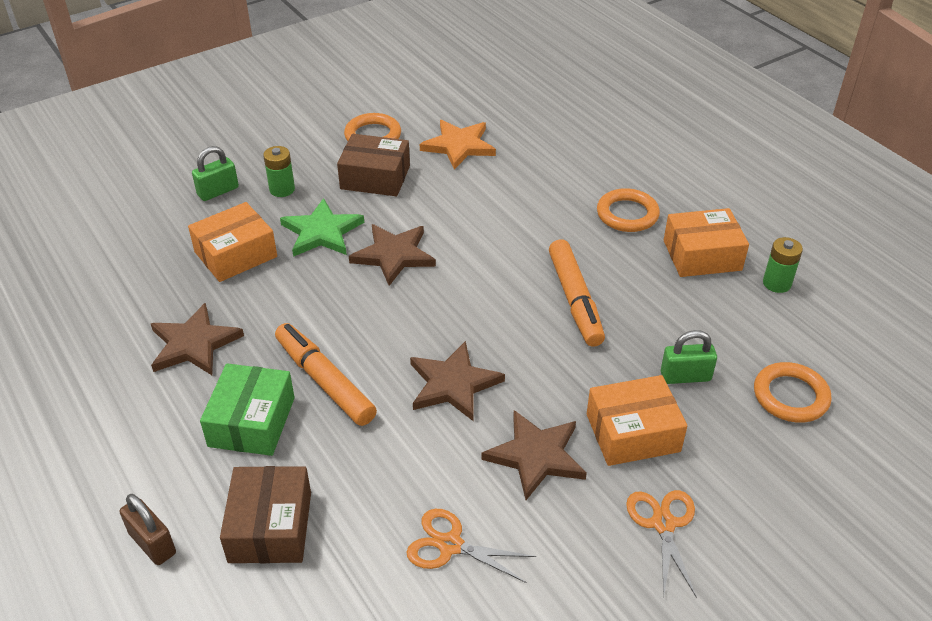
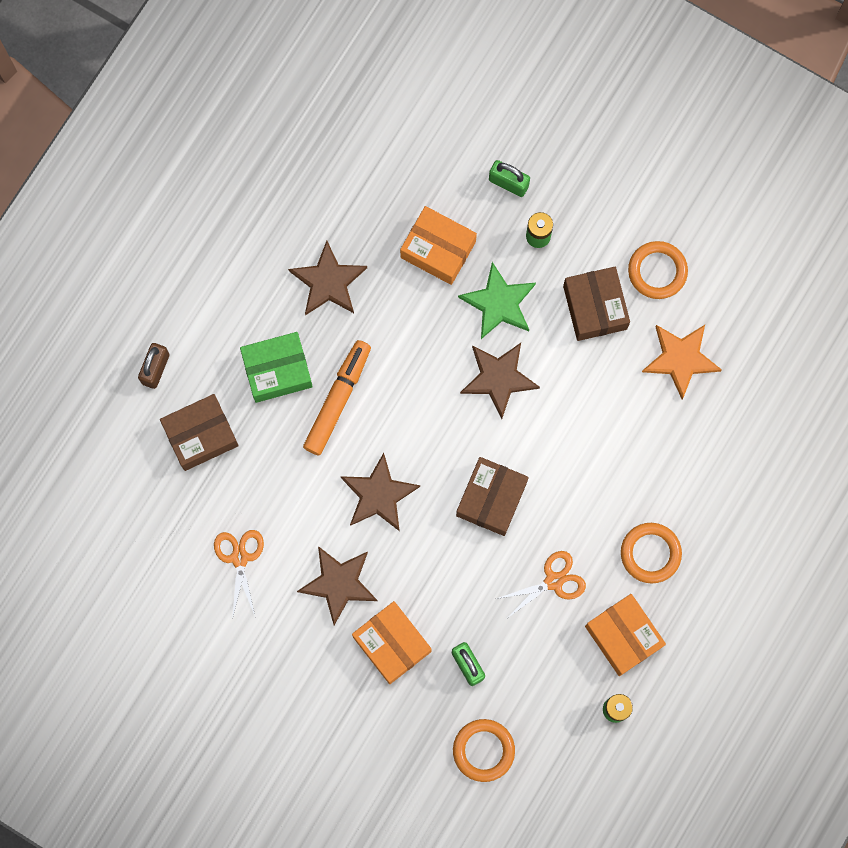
camera: 65 degrees right, 35 degrees up
(512, 299) = (491, 499): none -> brown box
(575, 299) = (515, 549): orange marker -> none
(663, 524) = (319, 691): orange scissors -> orange scissors (553, 581)

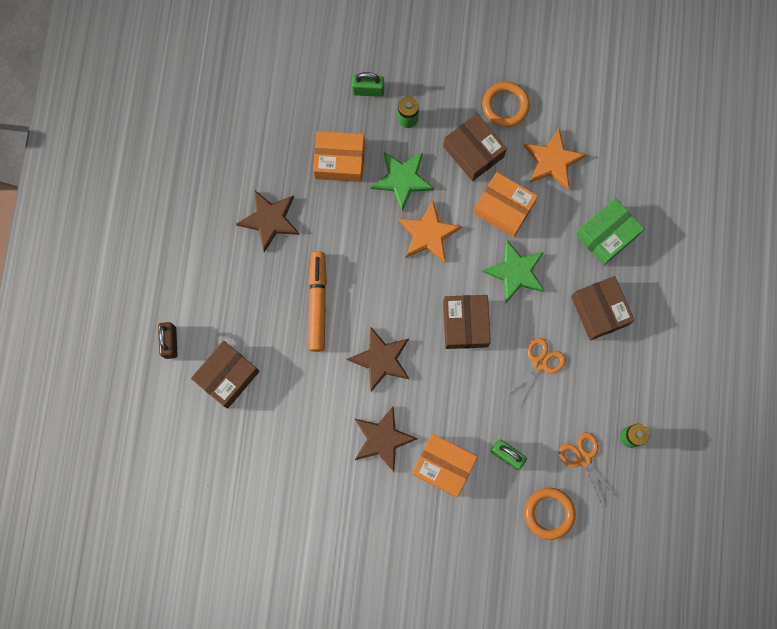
camera: 25 degrees left, 0 degrees up
(239, 558) = (299, 455): orange scissors -> orange scissors (584, 458)
(277, 370) = (262, 302): green box -> green box (606, 235)
(498, 378) = (428, 234): brown star -> orange star
(577, 466) = (516, 272): none -> green star
(623, 636) = (609, 380): orange box -> orange box (503, 208)
(650, 553) = (599, 310): orange ring -> brown box

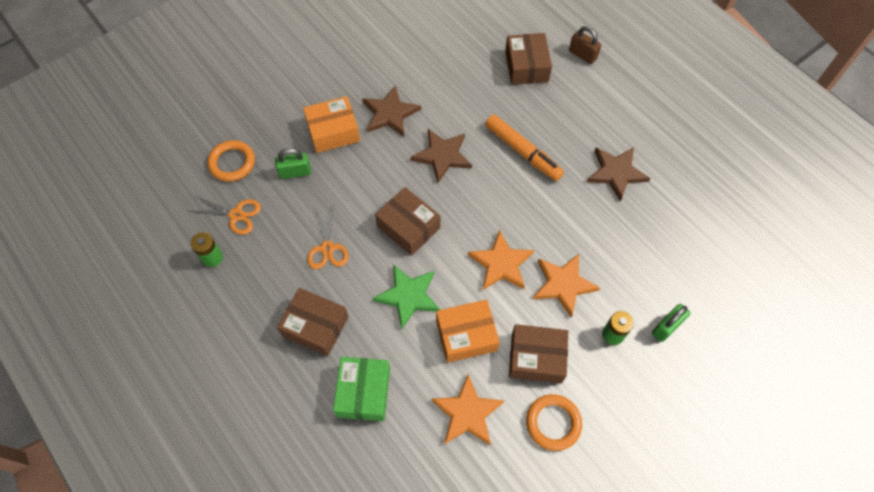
camera: 135 degrees right, 15 degrees down
(339, 161) = (621, 255): orange box -> none
(402, 179) = (563, 284): green star -> orange star

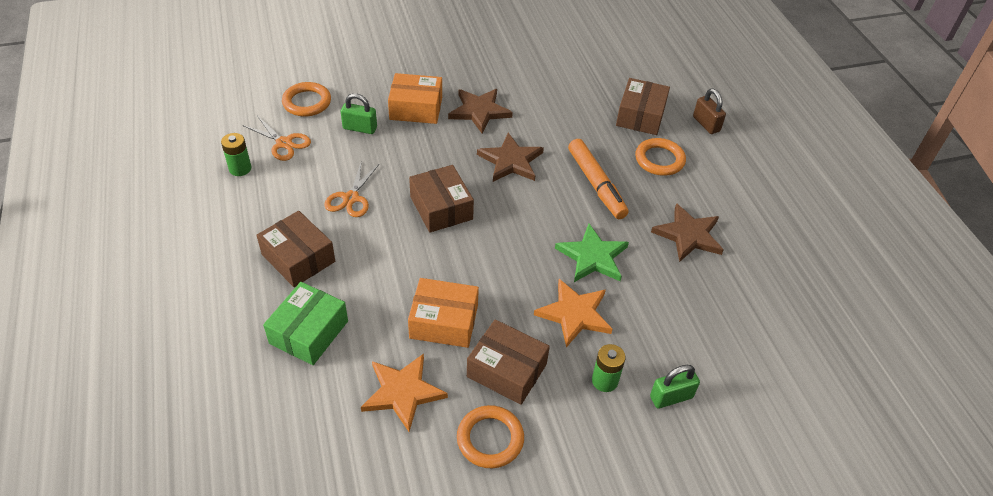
camera: 20 degrees right, 15 degrees down
(408, 296) = (405, 266): green star -> green star (593, 257)
(501, 263) = (518, 272): orange star -> none
(561, 106) = (659, 160): none -> orange ring

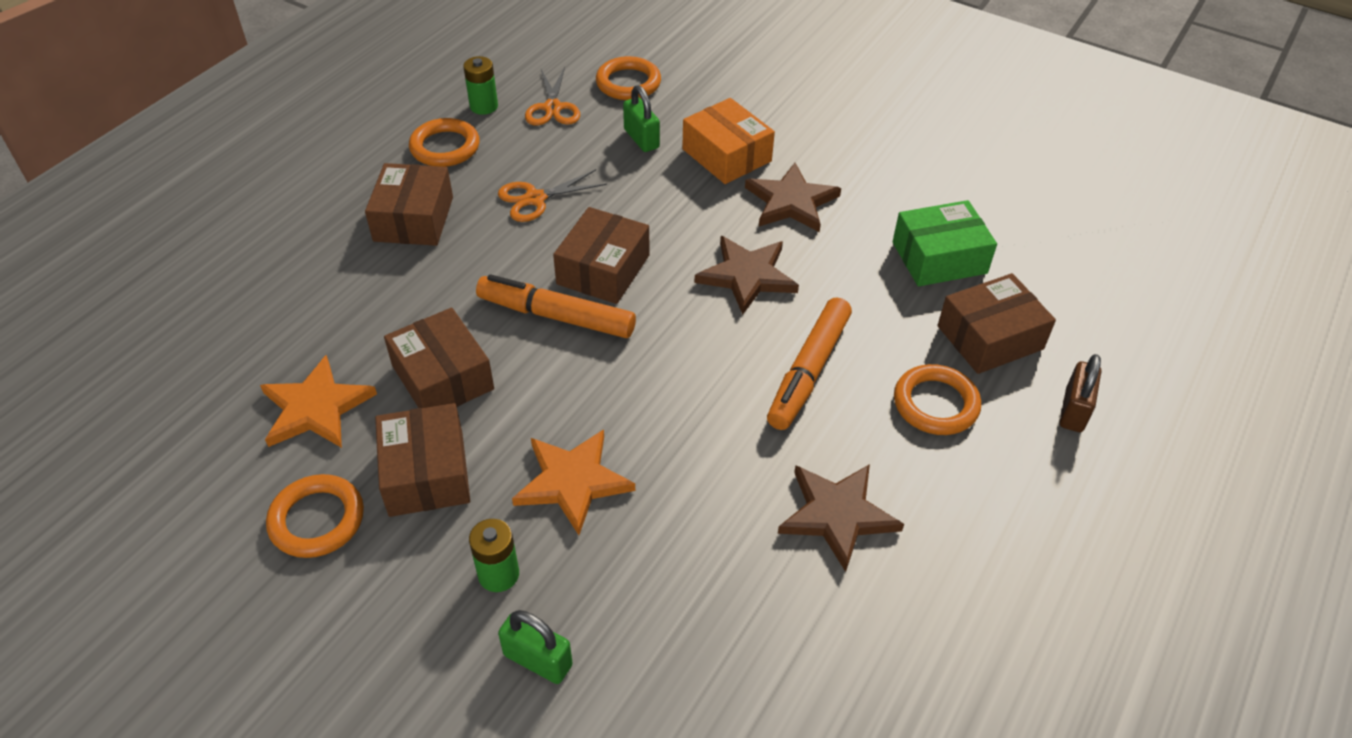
camera: 50 degrees right, 0 degrees up
(253, 207) = (445, 147): none -> orange ring
(309, 332) = (327, 289): green box -> green box (939, 258)
(444, 322) = (442, 377): orange box -> brown box
(453, 247) = (557, 316): none -> orange marker
(593, 257) = (683, 442): green star -> none

